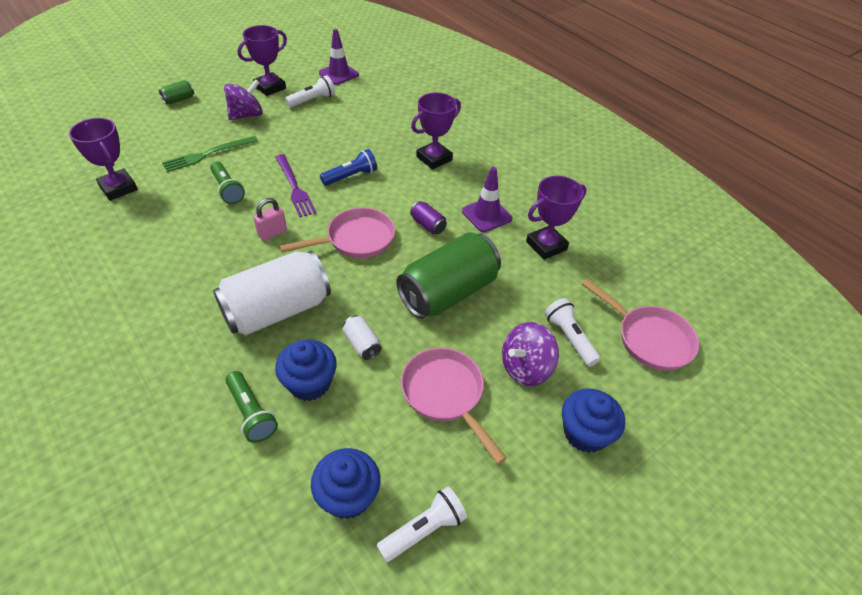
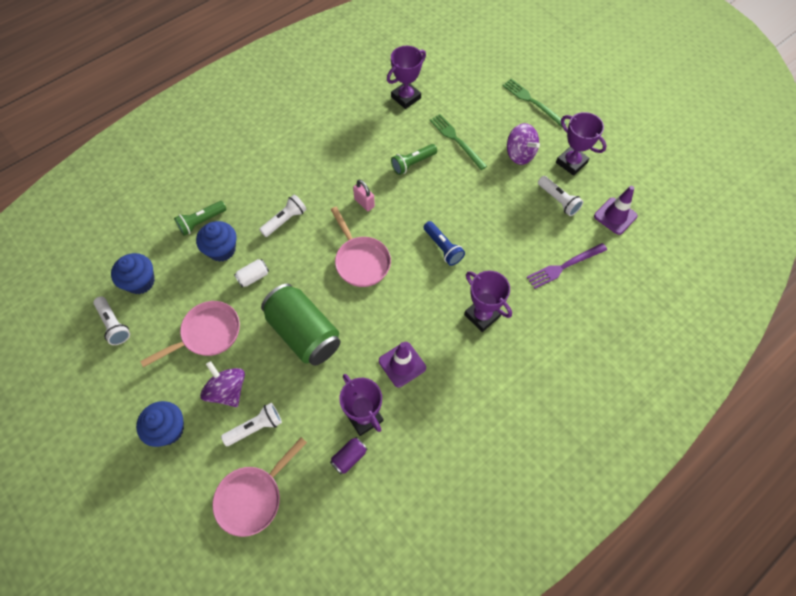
camera: 90 degrees right, 15 degrees up
(179, 100) = (532, 101): green can -> green fork
(277, 310) = (285, 220): white can -> white flashlight
(294, 187) = (422, 208): purple fork -> purple fork (564, 266)
(428, 225) = (383, 314): purple can -> purple can (349, 457)

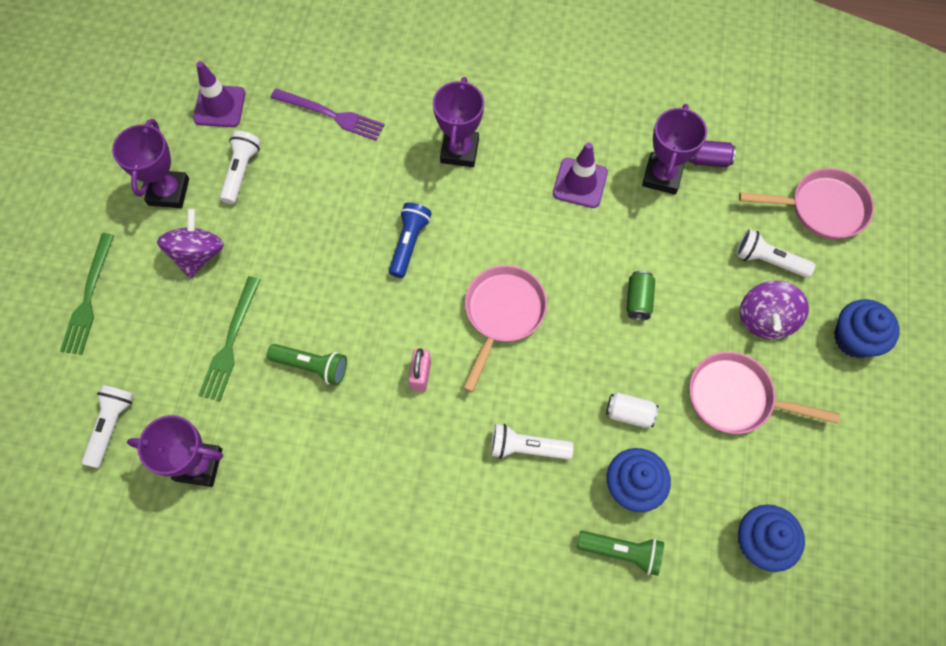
camera: 130 degrees left, 5 degrees up
(114, 324) = (830, 514): white flashlight -> white flashlight (111, 426)
(304, 333) = (638, 300): green can -> green can, size x0.42

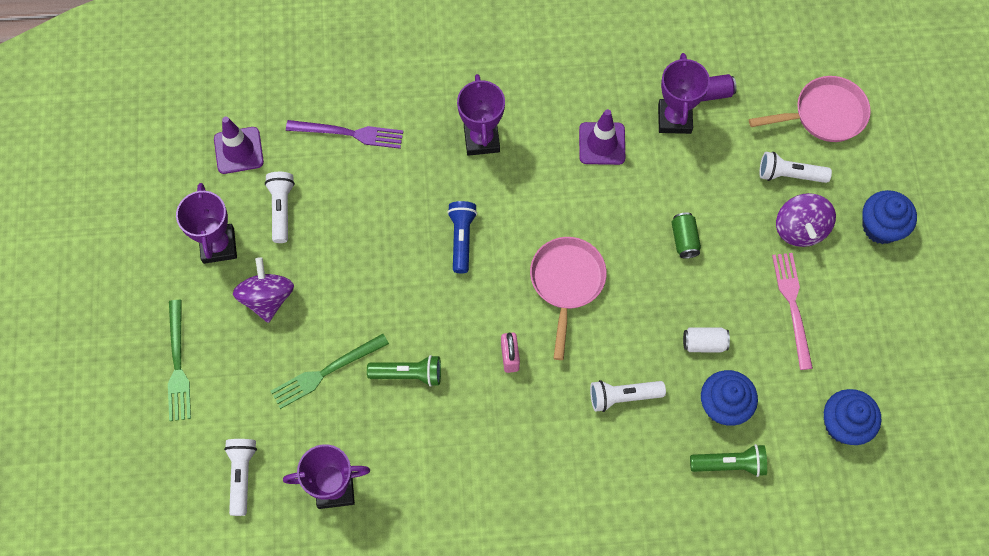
camera: 15 degrees left, 0 degrees up
(230, 342) = (326, 372): green fork -> green fork turned 60 degrees clockwise
(736, 398) = (792, 306): pink pan -> pink fork

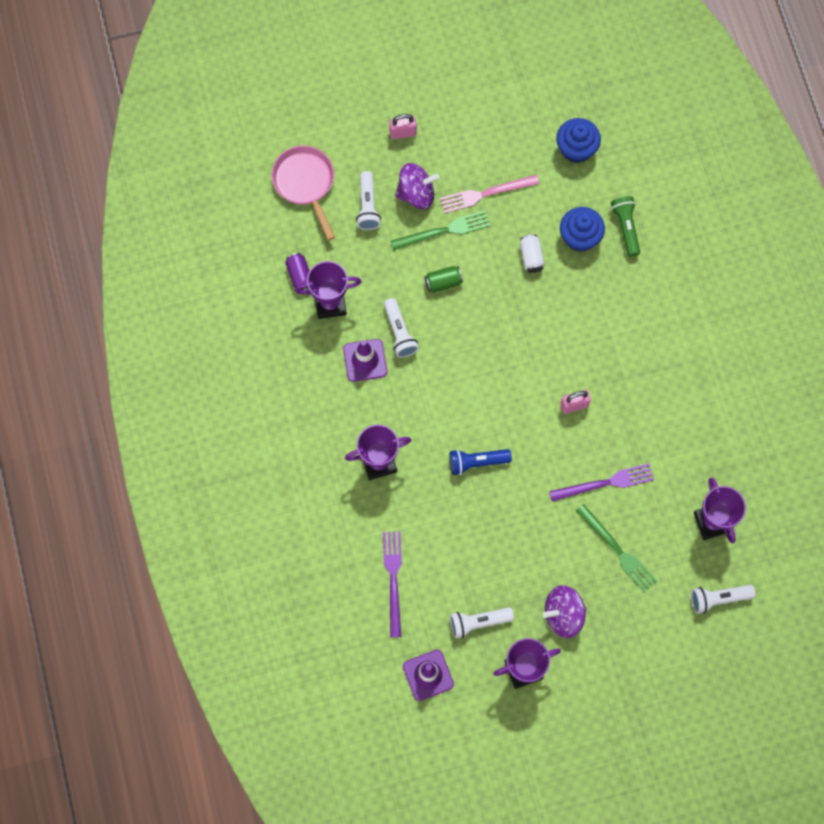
camera: 100 degrees left, 5 degrees up
(178, 365) = (638, 676): green fork -> green fork (444, 231)
(408, 374) = (605, 483): green flashlight -> purple fork
(566, 283) = (500, 370): pink pan -> none
(623, 397) = (589, 313): white flashlight -> white flashlight (399, 332)
(881, 227) = (403, 133): blue cupcake -> pink padlock

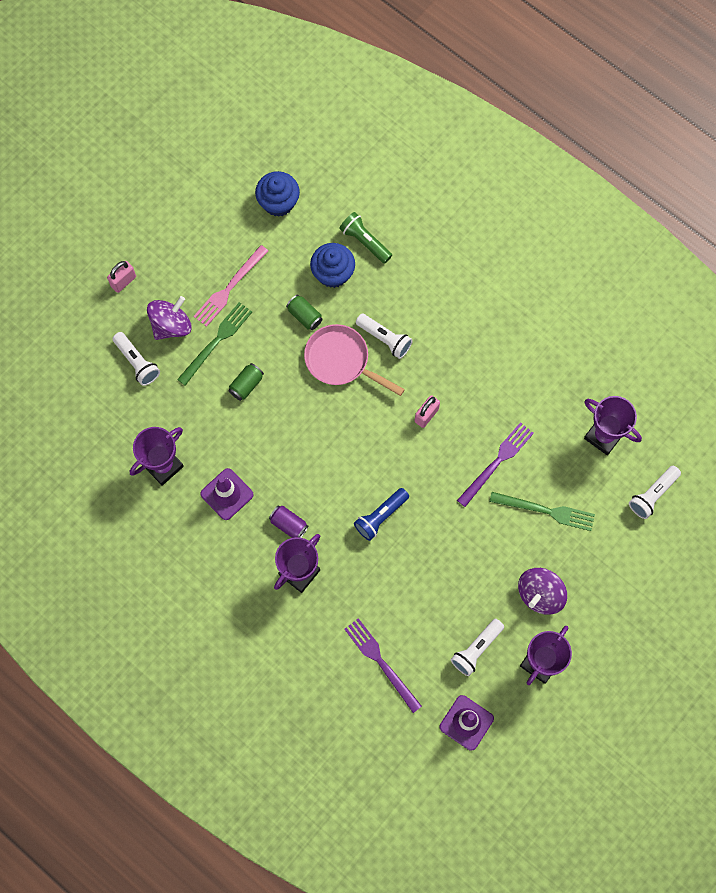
camera: 35 degrees left, 0 degrees up
(299, 275) = (120, 459): purple can -> purple can (289, 524)
(305, 183) = (70, 378): pink pan -> pink pan (341, 361)
(399, 332) = (239, 451): white flashlight -> white flashlight (385, 339)
(531, 257) = (304, 316): white can -> green can

